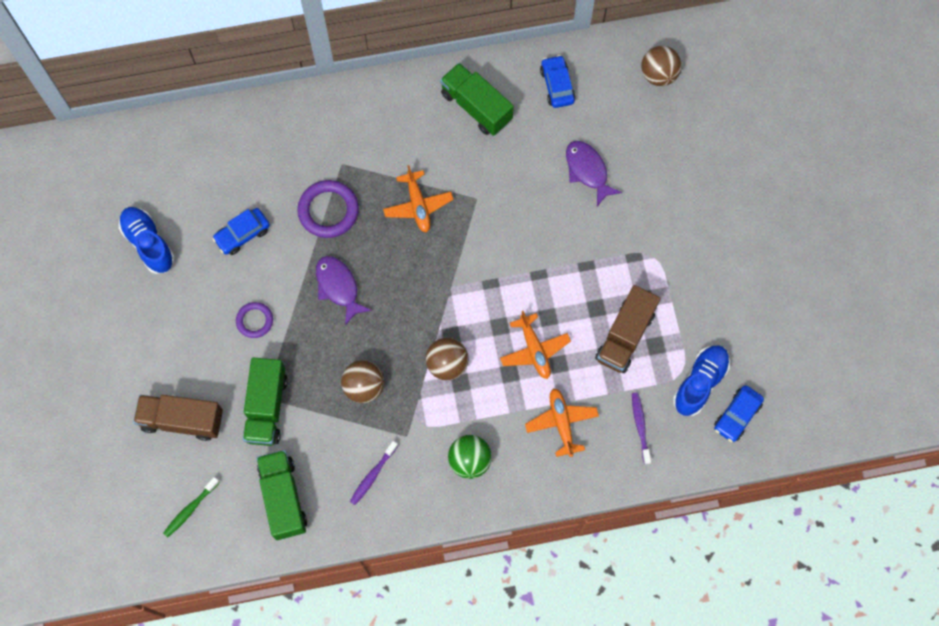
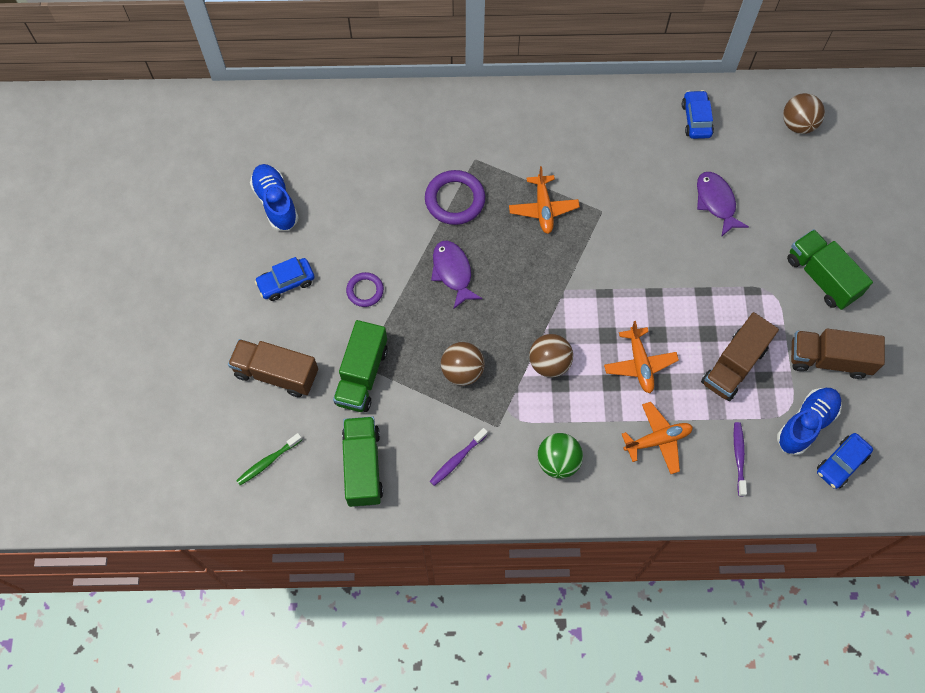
camera: 10 degrees right, 5 degrees down
(242, 234) = (367, 208): blue car -> blue car (286, 283)
(476, 107) = (614, 127): green truck -> green truck (821, 277)
(561, 423) = (657, 440): orange plane -> orange plane turned 75 degrees clockwise
(714, 315) = (829, 360): none -> brown truck

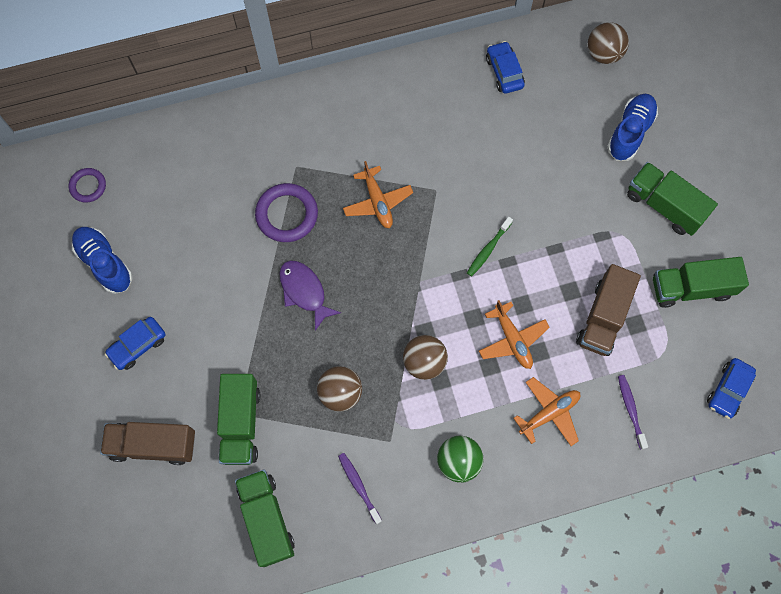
camera: 15 degrees left, 5 degrees up
(268, 462) = (169, 540): green toothbrush -> green toothbrush (488, 249)
(365, 291) = (221, 334): purple ring -> purple ring (88, 186)
(457, 459) = (358, 486): purple toothbrush -> purple toothbrush turned 120 degrees clockwise
(716, 202) = (545, 153): purple fish -> none
(806, 424) = (685, 359): blue shoe -> blue shoe (630, 132)
(829, 360) = (691, 288): brown truck -> green truck

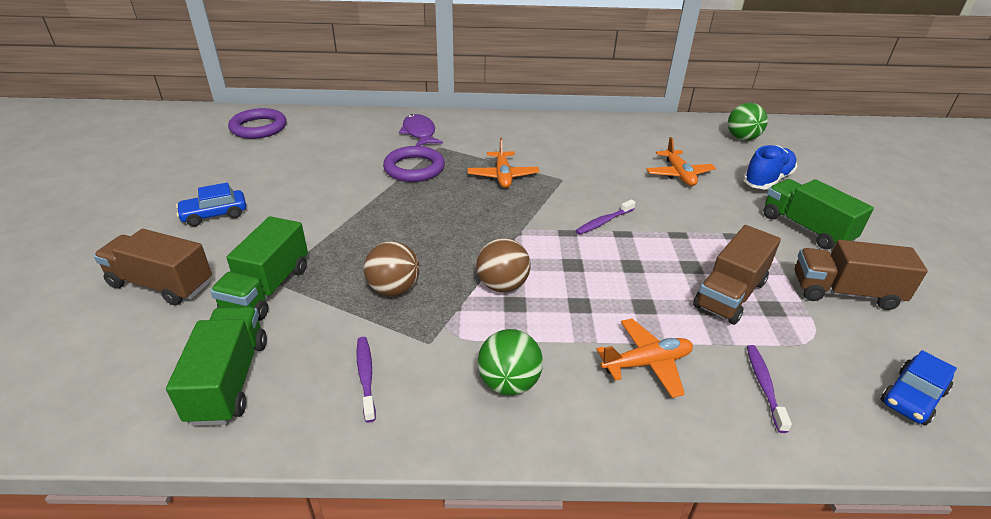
camera: 15 degrees right, 35 degrees down
(88, 186) = (258, 128): purple ring -> purple ring, size x1.68
(105, 263) = (233, 165): blue shoe -> none
(304, 291) = (401, 213): purple fish -> purple fish (419, 133)
(488, 249) = (603, 222): green toothbrush -> purple toothbrush
(504, 72) = (647, 133): blue car -> none
(512, 339) = (613, 289): orange plane -> orange plane (679, 174)
(603, 54) = (742, 138): brown ball -> green ball
(691, 288) = (844, 292): green truck -> brown truck

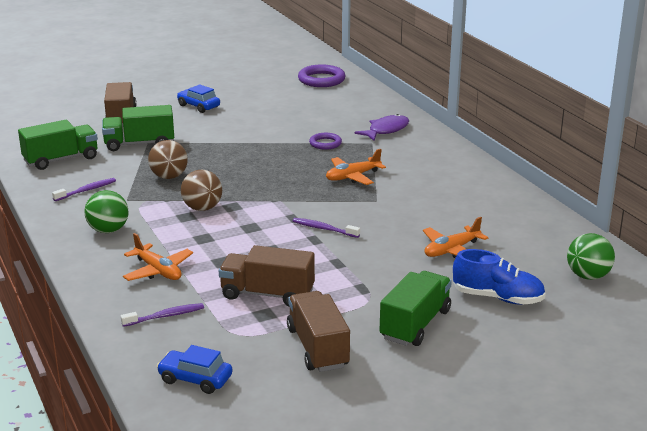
camera: 65 degrees right, 10 degrees down
(414, 168) = (325, 143): purple ring -> purple ring, size x0.60

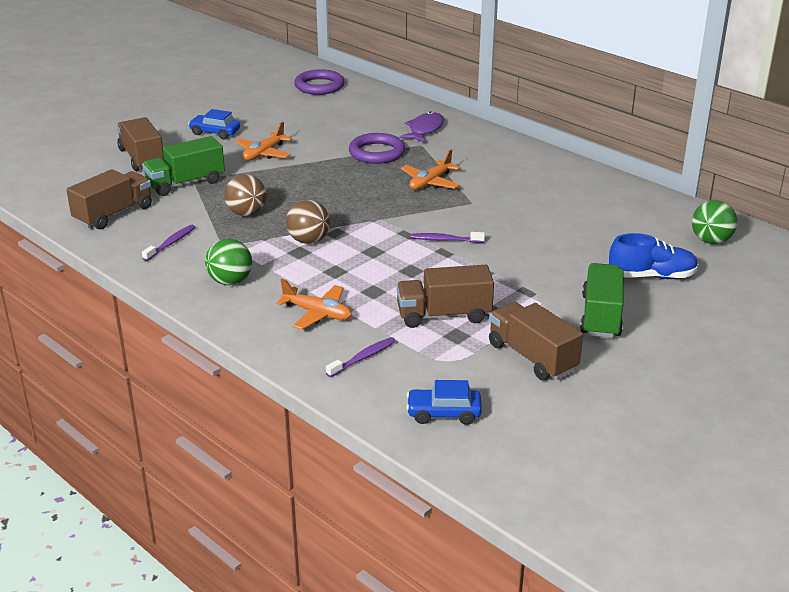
camera: 20 degrees left, 5 degrees up
(61, 159) = (113, 214): green truck -> brown truck
(325, 143) = (377, 153): purple ring -> purple ring, size x1.68
(451, 250) = (577, 239): orange plane -> orange plane (264, 153)

